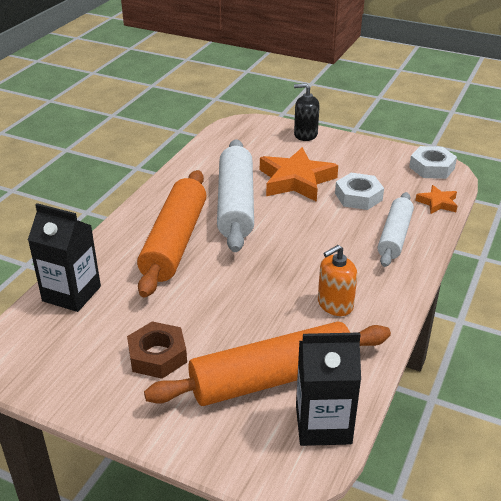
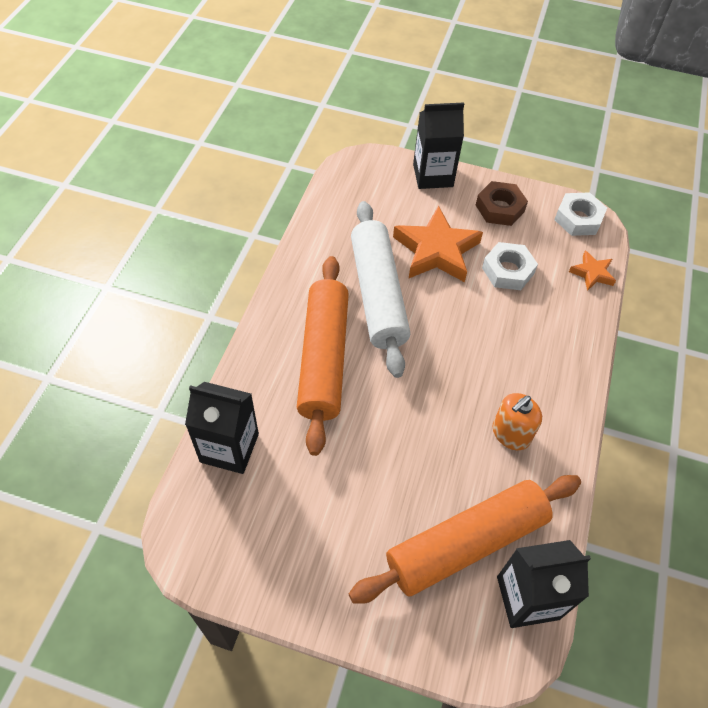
camera: 10 degrees left, 20 degrees up
(157, 356) = (343, 526): brown nut -> brown nut (499, 208)
(305, 134) = (433, 175): black soap dispenser -> black carton
(394, 236) = (555, 328): white rolling pin -> none

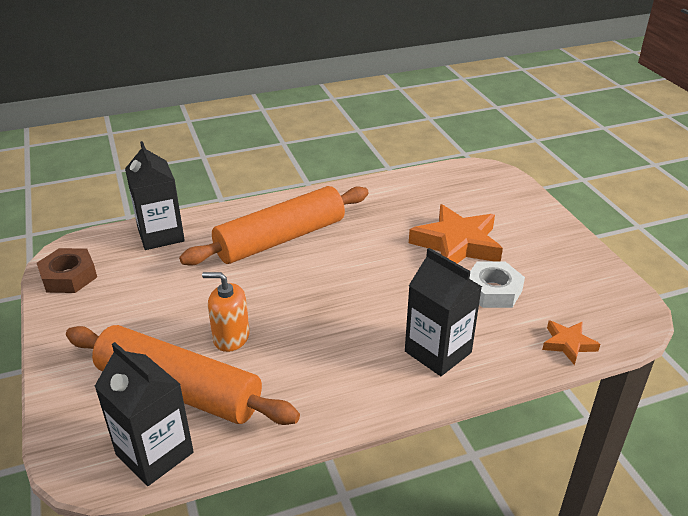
camera: 55 degrees right, 20 degrees down
(378, 294) = (372, 236): white rolling pin -> none
(433, 175) = (533, 208): black carton -> black carton (438, 352)
(499, 208) = (556, 256): brown nut -> brown nut (69, 276)
(511, 434) = (317, 368): orange soap dispenser -> orange soap dispenser (231, 337)
(578, 219) = (621, 307): white nut -> none

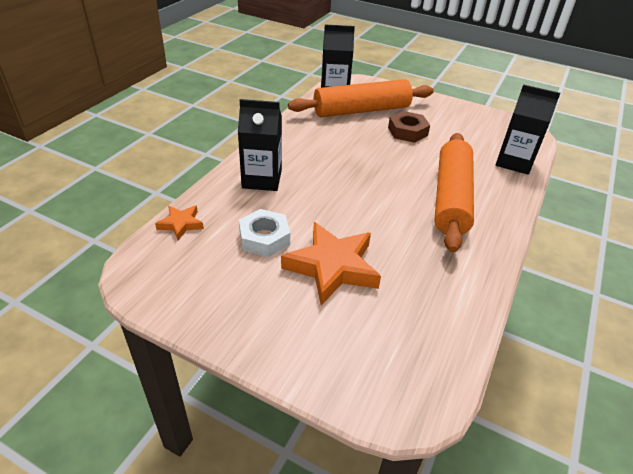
camera: 135 degrees right, 5 degrees up
(69, 276) = (499, 122): brown nut -> brown nut (407, 131)
(231, 337) = (376, 136): orange soap dispenser -> none

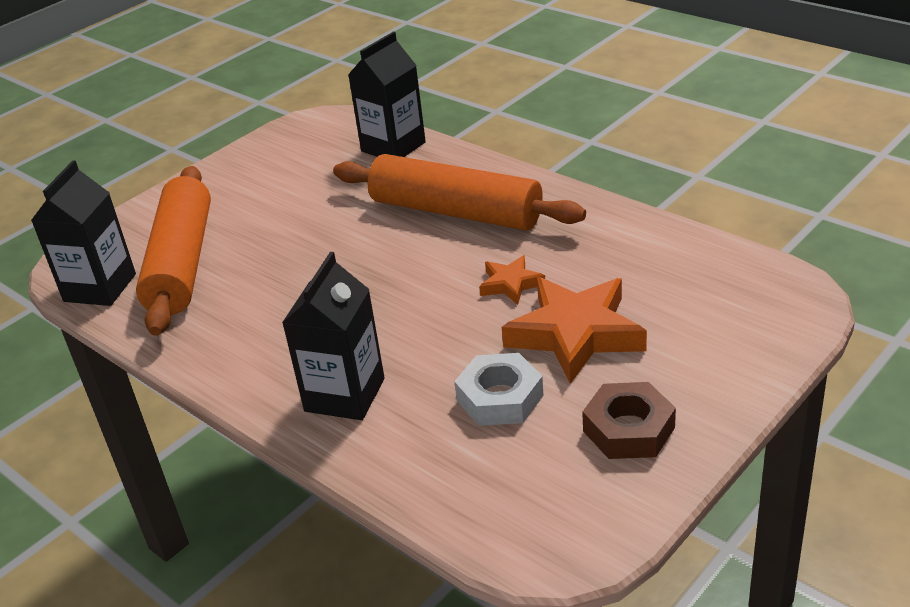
camera: 70 degrees left, 5 degrees down
(181, 224) = (441, 498): orange star -> orange star (510, 284)
(407, 131) = (273, 224): brown nut -> brown nut (628, 429)

